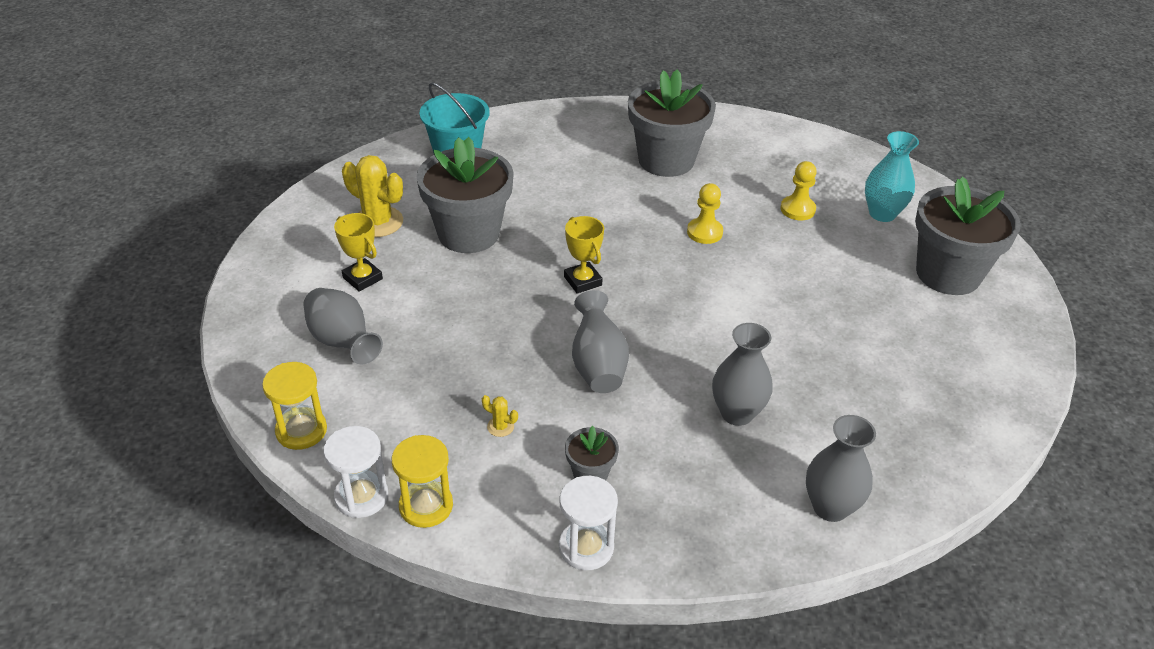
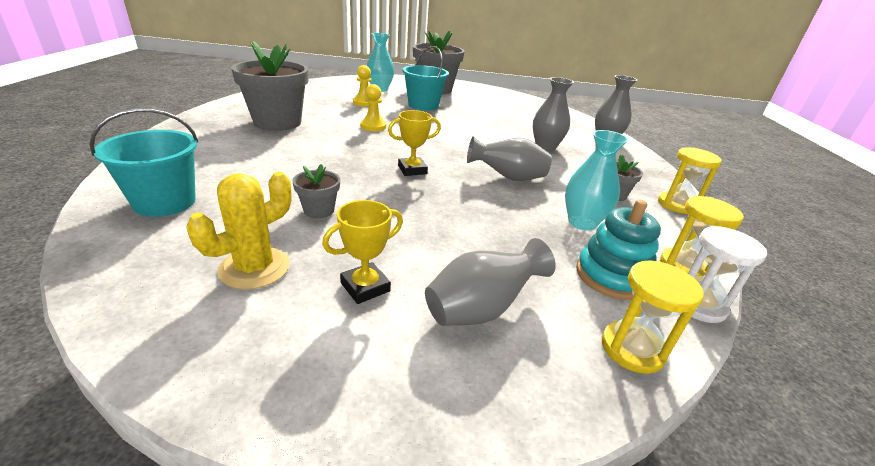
camera: 85 degrees left, 10 degrees down
(398, 435) = (611, 276): none -> turquoise stacking toy
(468, 233) = (319, 210): grey flower pot -> grey flower pot, size x0.45
(500, 427) = (582, 223): yellow cactus -> turquoise vase
(586, 547) = (677, 205): white hourglass -> yellow hourglass
(837, 268) = (423, 105): none -> turquoise bucket

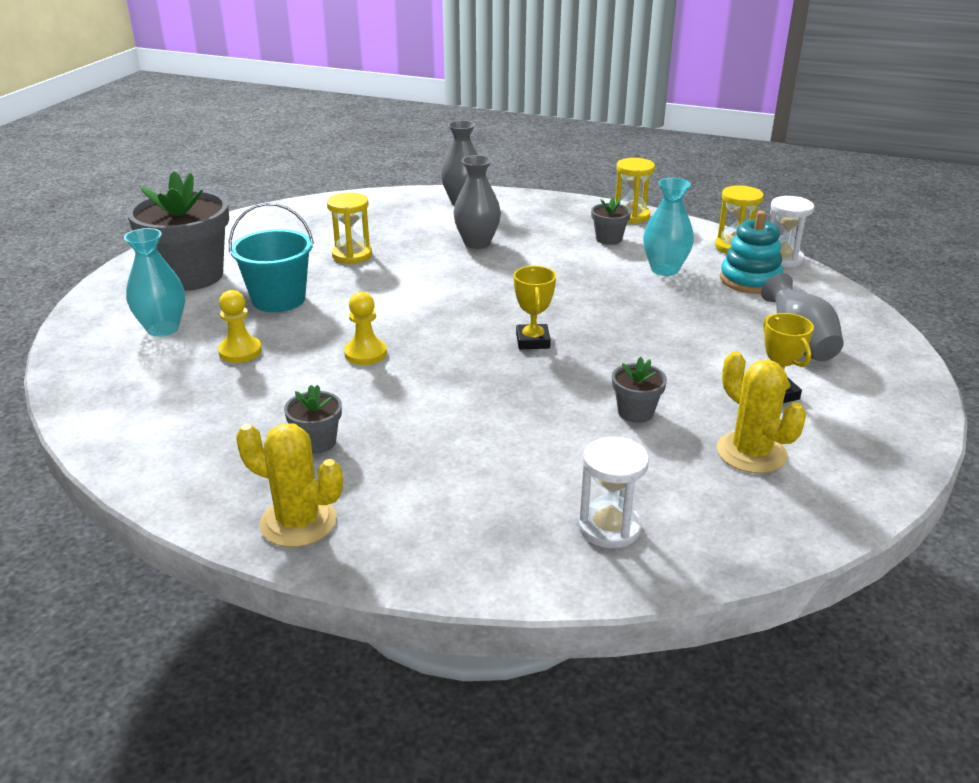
camera: 70 degrees left, 0 degrees up
(165, 202) = (609, 527): turquoise bucket -> white hourglass
(205, 123) = (298, 522): none -> yellow cactus
(277, 122) = (317, 442): grey flower pot -> grey flower pot, size x0.45
(508, 178) = (563, 285): grey vase -> none
(632, 349) = (833, 297): yellow hourglass -> yellow hourglass (352, 255)

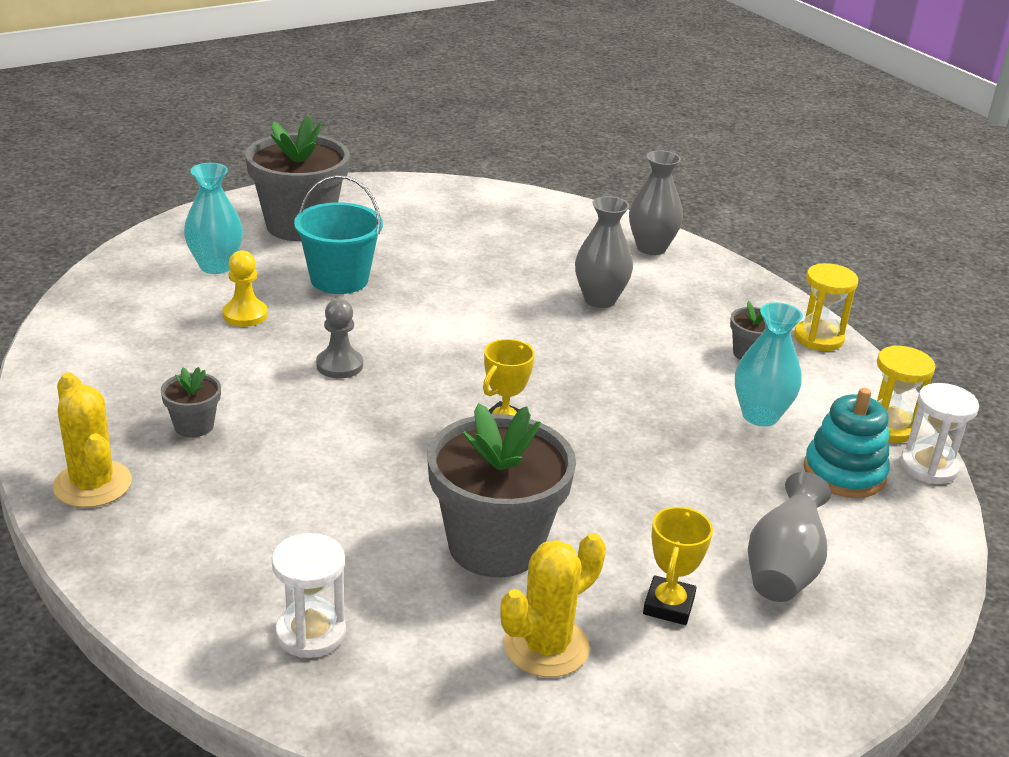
camera: 35 degrees right, 0 degrees up
(352, 255) = (462, 262): yellow hourglass -> none
(365, 353) = (339, 365): yellow pawn -> grey pawn
(635, 412) = (495, 545): grey flower pot -> grey flower pot, size x2.21
(751, 453) = (546, 646): yellow cactus -> yellow cactus turned 45 degrees clockwise

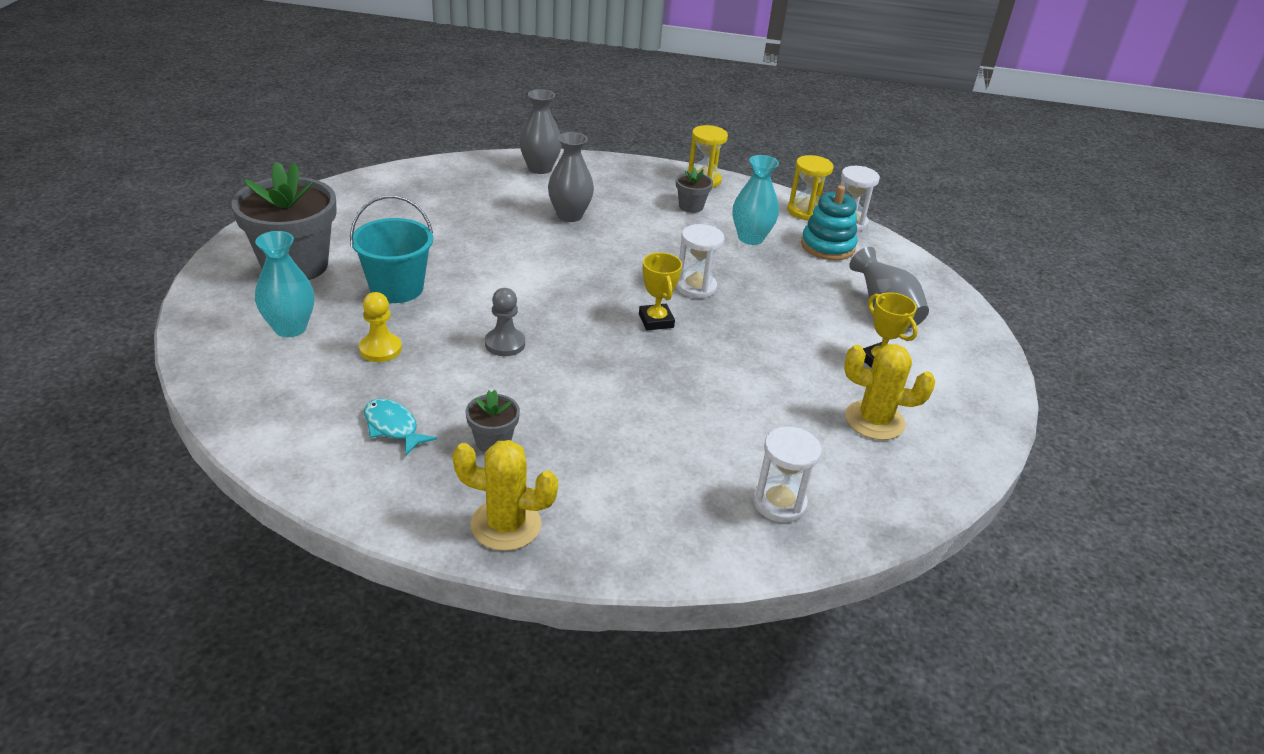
camera: 50 degrees left, 5 degrees up
(151, 371) = (393, 427): none -> turquoise fish
(495, 545) = (768, 388): grey flower pot -> none
(546, 646) = (874, 420): yellow cactus -> yellow cactus turned 75 degrees counterclockwise
(603, 422) = (696, 287): none -> white hourglass

